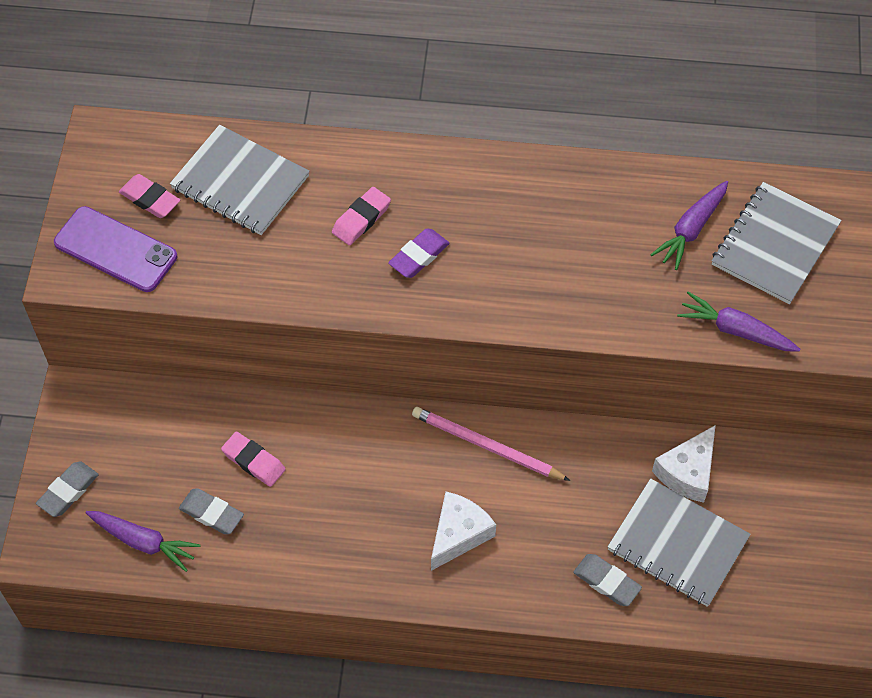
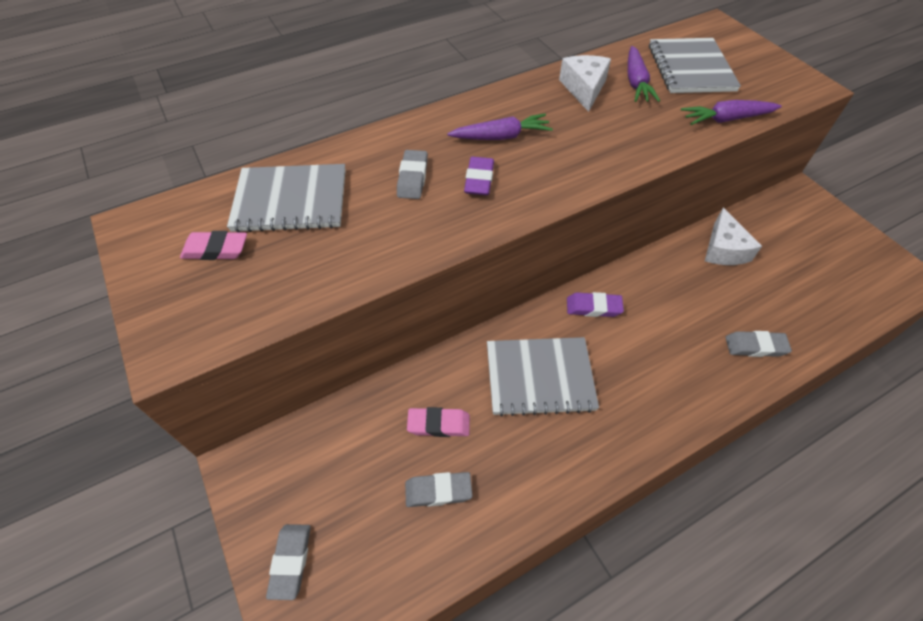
camera: 35 degrees left, 5 degrees down
(115, 250) = (209, 305): purple phone -> none
(143, 542) = (397, 560): purple carrot -> purple carrot (501, 137)
(361, 219) = (412, 178): pink eraser -> grey eraser
(459, 534) = (634, 379): white cheese -> white cheese (584, 89)
(486, 446) = (593, 307): pink pencil -> purple eraser
(677, 544) = (766, 294): grey notebook -> grey notebook (539, 377)

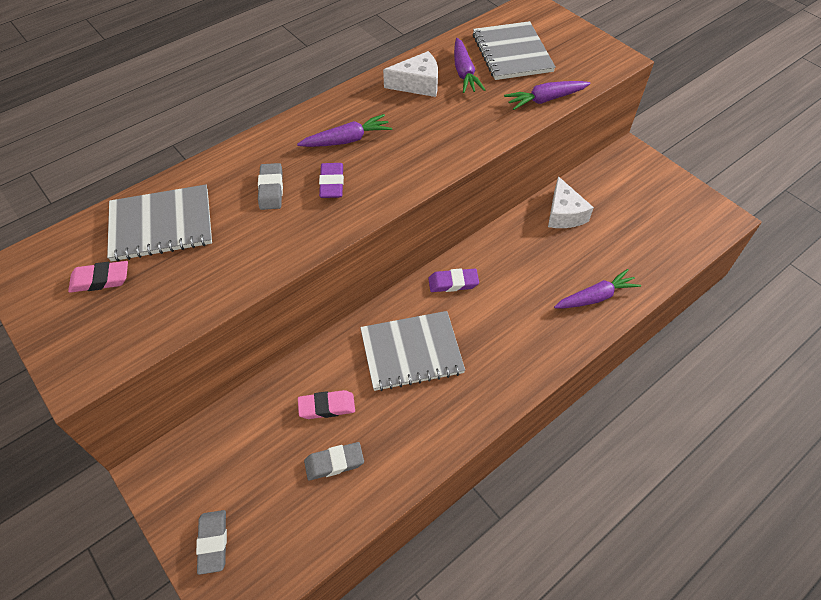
camera: 10 degrees left, 0 degrees up
(584, 89) = (417, 84): white cheese -> white cheese turned 90 degrees clockwise
(755, 346) = (595, 297): grey eraser -> purple carrot

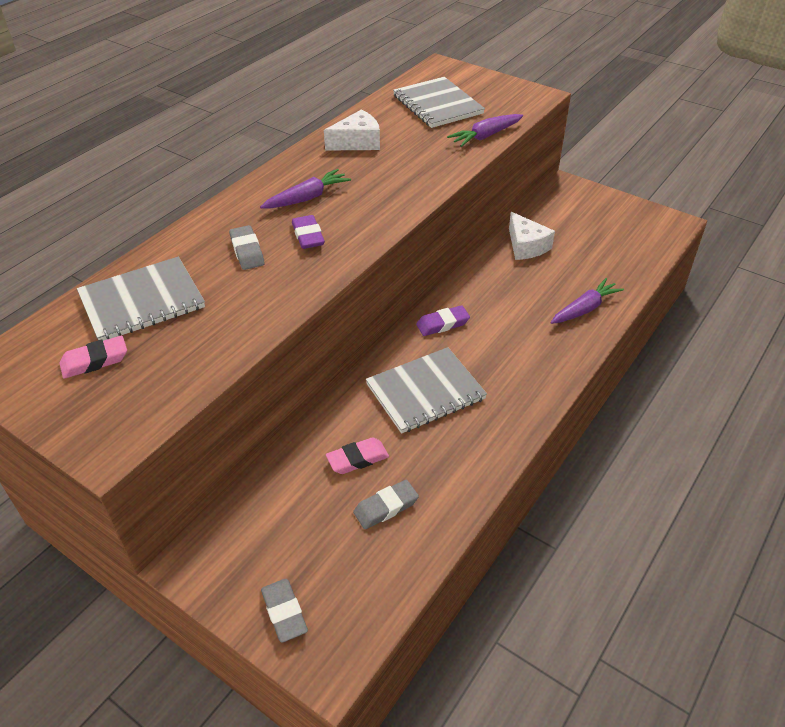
camera: 15 degrees left, 10 degrees down
(464, 72) = (398, 126): purple carrot -> none

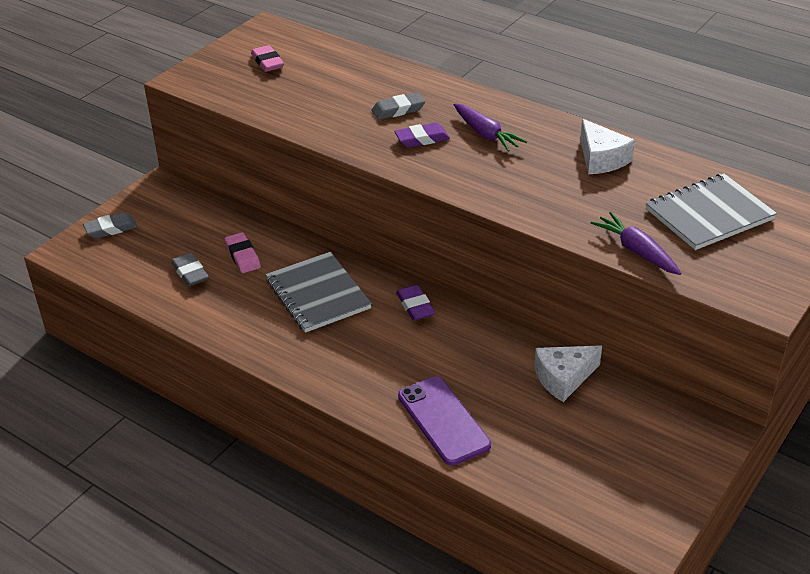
camera: 90 degrees right, 5 degrees down
(142, 301) = (333, 71): grey notebook -> none
(584, 309) = (443, 420): purple carrot -> purple phone

